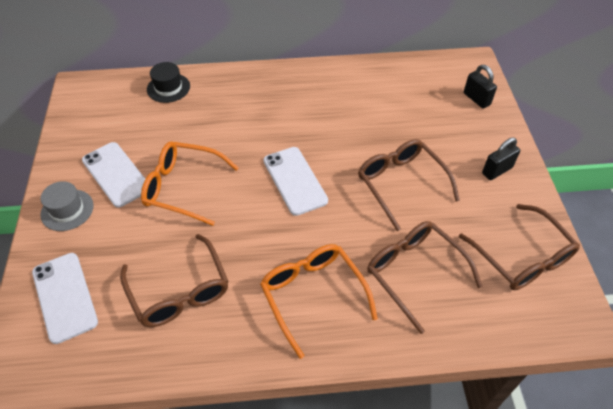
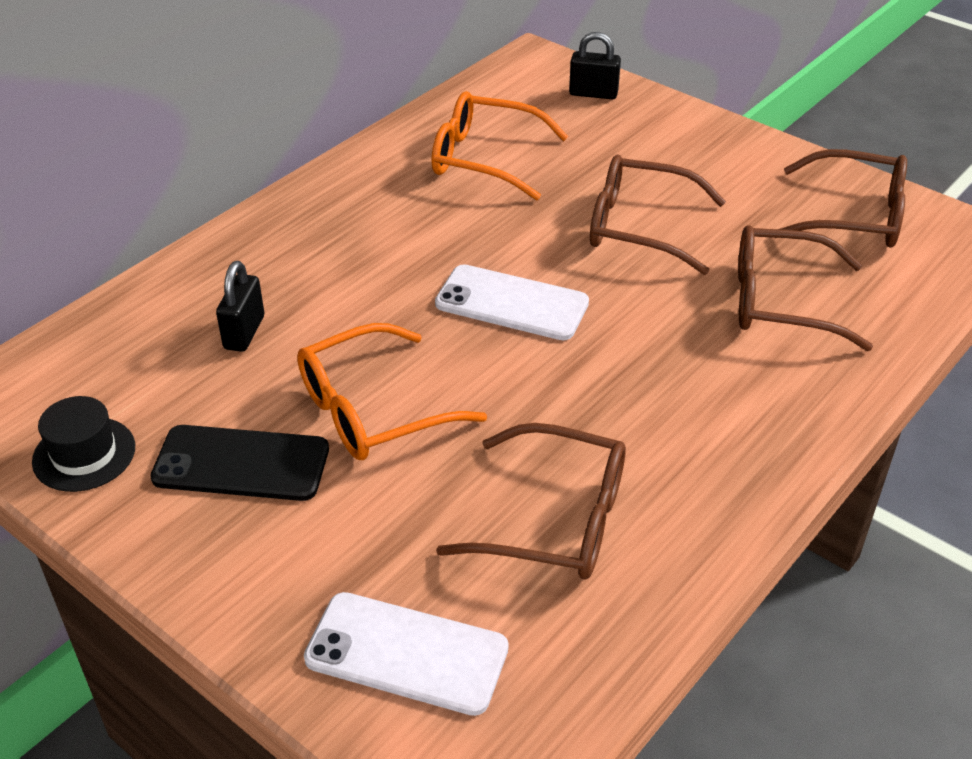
camera: 45 degrees left, 10 degrees down
(67, 210) = (233, 559): grey hat -> none
(116, 174) = (241, 464): white phone -> black phone
(168, 88) = (150, 311): black hat -> black hat (84, 454)
(313, 295) = (714, 401): orange glasses -> orange glasses (485, 158)
(497, 171) = (716, 152): black padlock -> black padlock (244, 332)

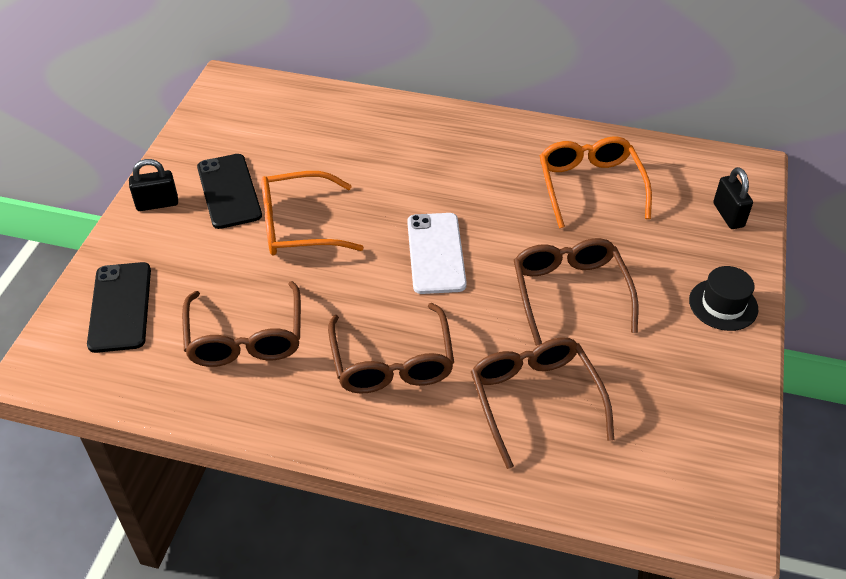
camera: 65 degrees right, 5 degrees up
(84, 454) = (208, 133): black hat -> black hat (723, 304)
(244, 332) = (335, 149): black padlock -> black padlock (157, 204)
(373, 410) = (298, 226): orange glasses -> orange glasses turned 45 degrees counterclockwise
(406, 654) = (120, 307): white phone -> black phone
(854, 216) = (687, 423): brown glasses -> brown glasses (392, 362)

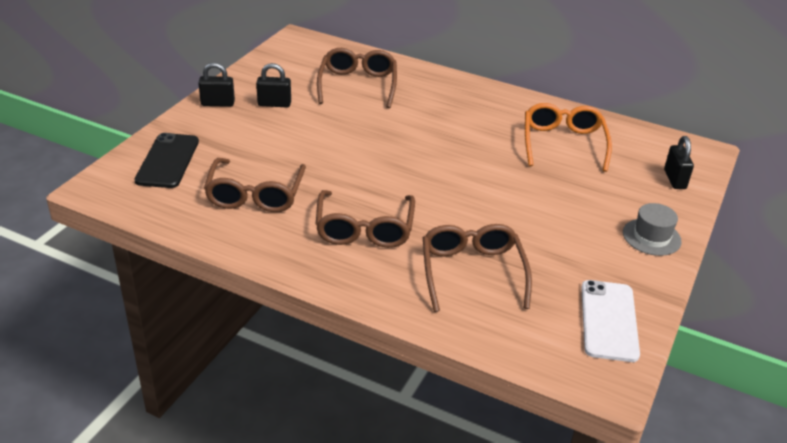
camera: 10 degrees right, 10 degrees down
(229, 191) = (274, 104): black phone -> black padlock
(298, 226) = (320, 133): orange glasses -> none
(435, 253) = (423, 166): white phone -> white phone (608, 320)
(570, 293) = (524, 208): brown glasses -> brown glasses (358, 85)
(723, 304) = (651, 237): black hat -> grey hat

